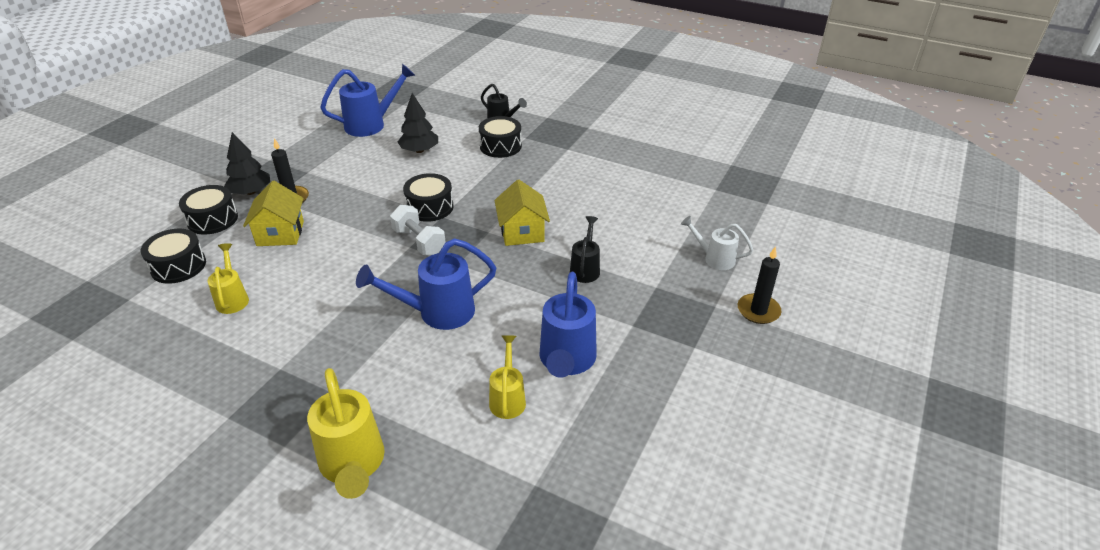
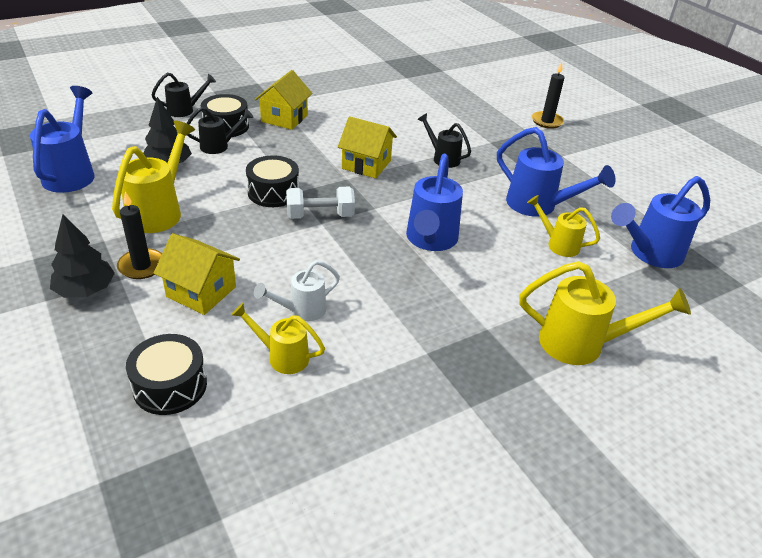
camera: 60 degrees left, 0 degrees up
(212, 219) = (104, 335): black drum -> none
(359, 175) = (160, 211): none -> yellow watering can
(468, 157) = (219, 146): none -> black watering can
(547, 163) = (284, 118): none -> yellow house
(557, 479) = (649, 254): none -> blue watering can
(714, 258) = (481, 111): white watering can -> white watering can (301, 311)

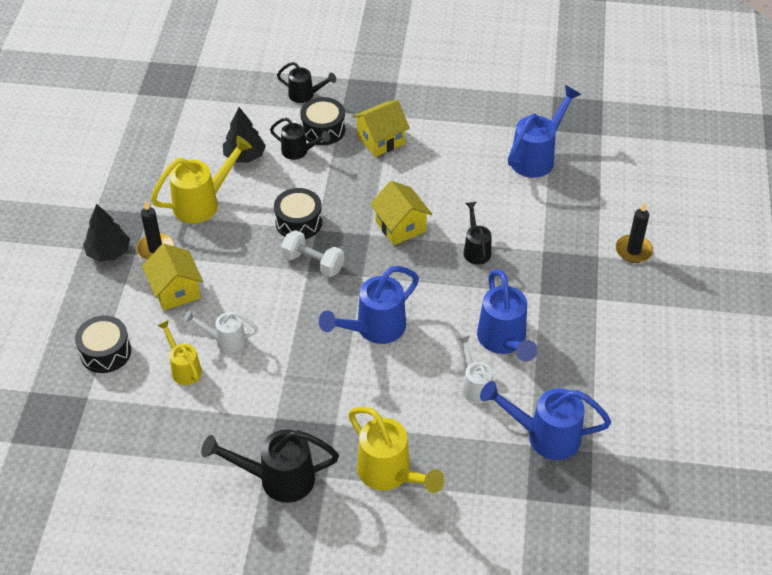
camera: 40 degrees right, 10 degrees up
(72, 173) = (172, 134): blue watering can -> blue watering can (537, 157)
(493, 408) = (277, 479): none -> black watering can
(558, 244) = (475, 386): yellow watering can -> white watering can

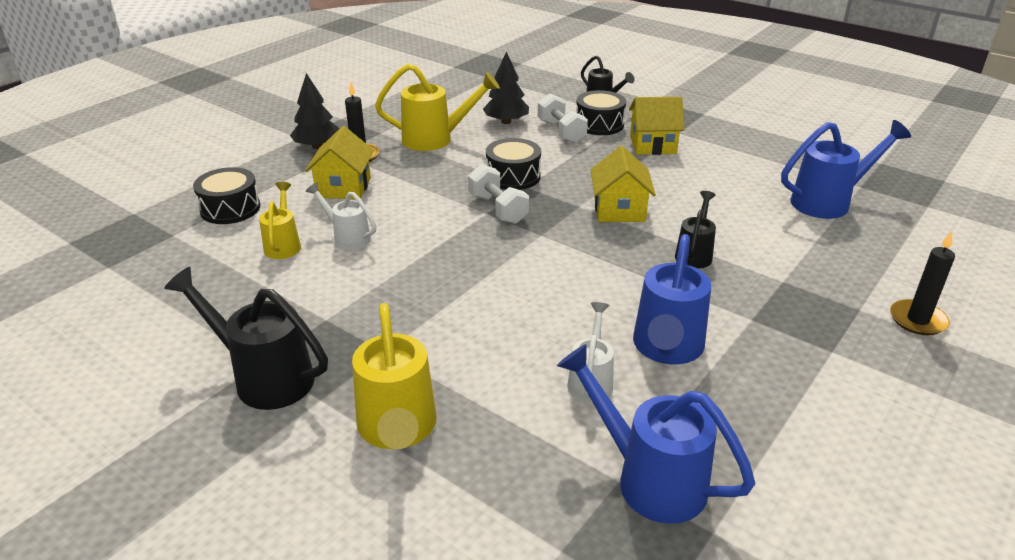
camera: 30 degrees right, 15 degrees down
(299, 152) = (561, 132): black watering can -> white dumbbell
(373, 329) = (512, 282): blue watering can -> none

